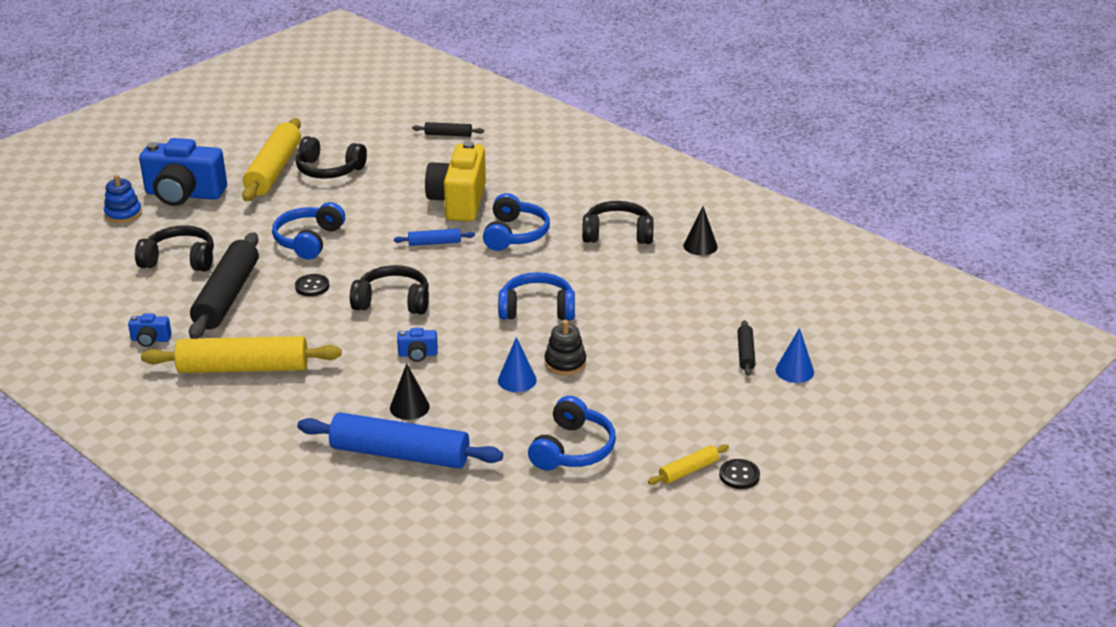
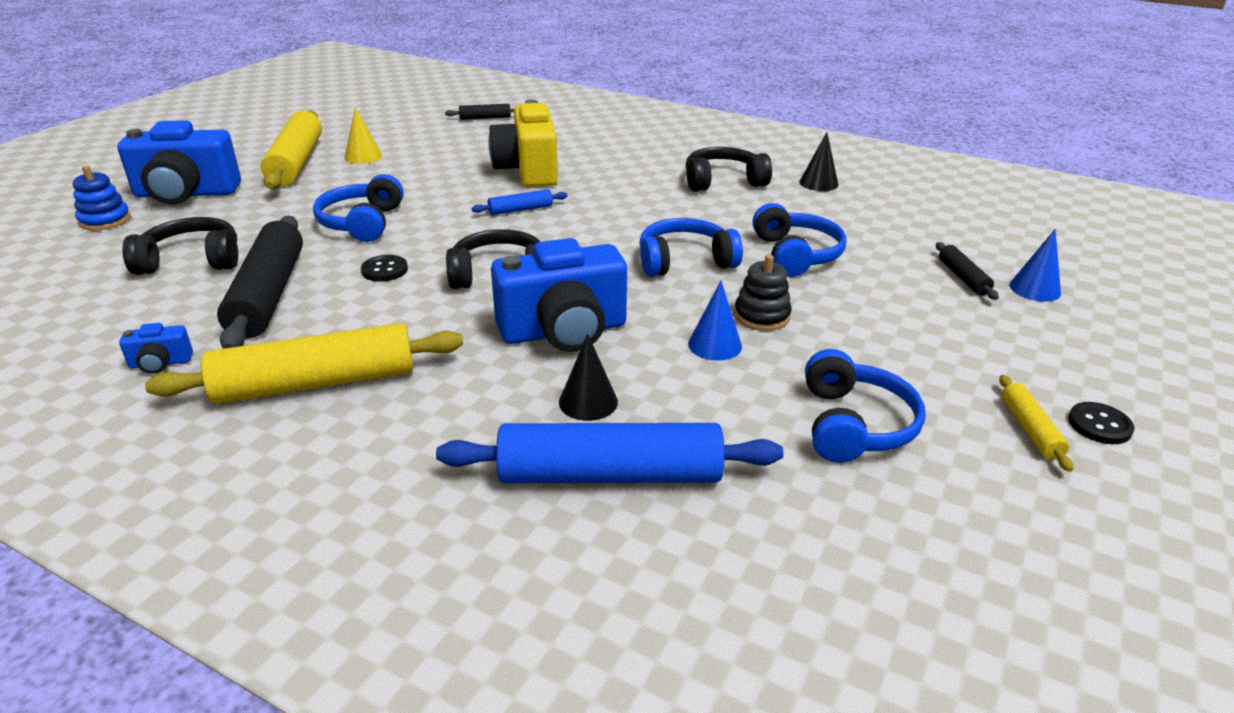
camera: 15 degrees left, 0 degrees up
(329, 170) = (363, 156): black headphones -> yellow cone
(418, 354) = (564, 331): blue camera -> blue camera, size x2.35
(515, 234) = (609, 192): blue headphones -> blue headphones (795, 255)
(688, 470) = (1029, 429): yellow rolling pin -> yellow rolling pin turned 45 degrees counterclockwise

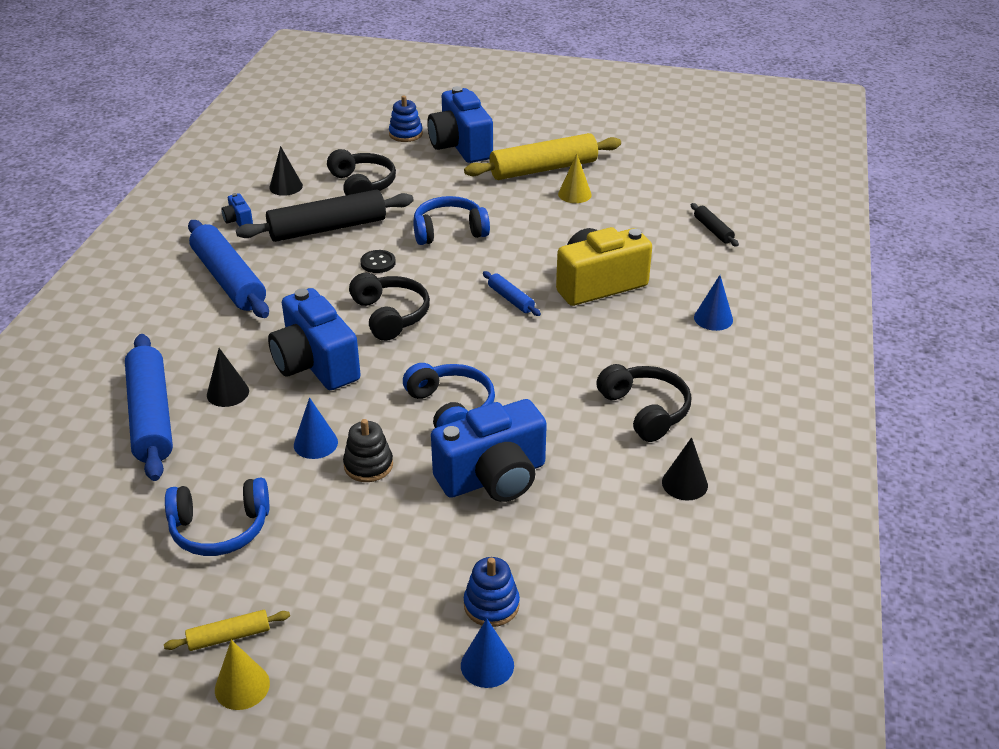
camera: 75 degrees right, 5 degrees up
(116, 316) = (286, 186): none -> black cone
(316, 383) = (229, 279): yellow rolling pin -> blue rolling pin
(612, 139) = (713, 318): none -> blue cone
(795, 255) = (493, 477): blue headphones -> blue camera
(963, 277) = (491, 605): black rolling pin -> blue stacking toy
(1099, 425) = (242, 686): black button -> yellow cone

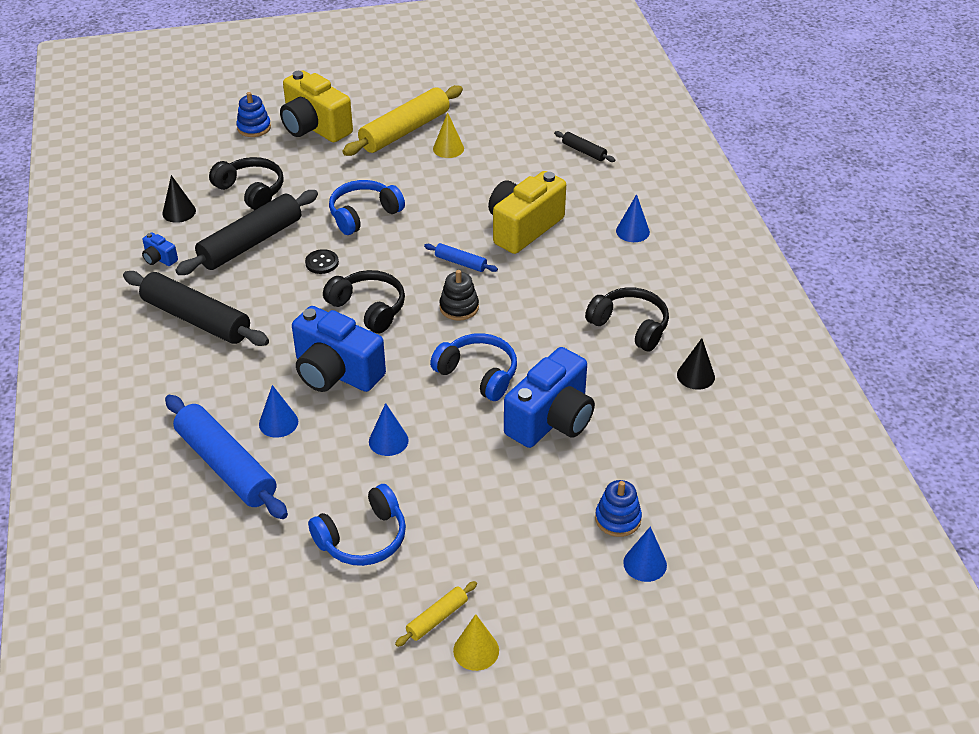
camera: 25 degrees left, 5 degrees up
(227, 393) = (278, 423): black cone -> blue cone
(229, 279) = (196, 319): blue rolling pin -> black rolling pin
(368, 465) = (445, 444): black stacking toy -> black stacking toy (459, 307)
(460, 146) = (314, 127): blue camera -> yellow camera

